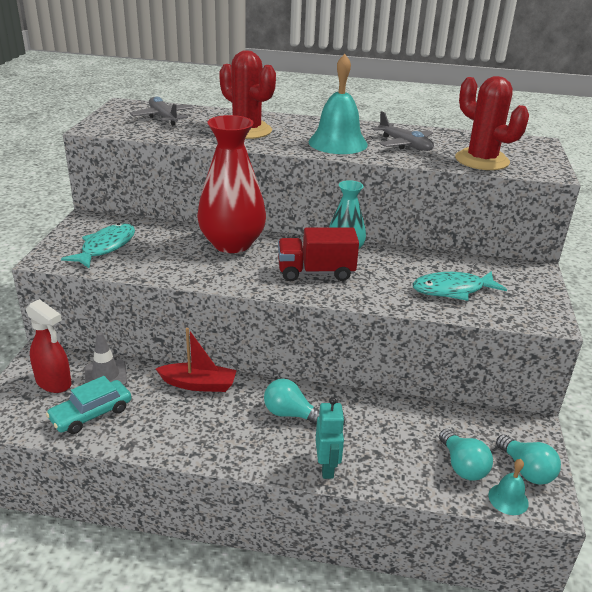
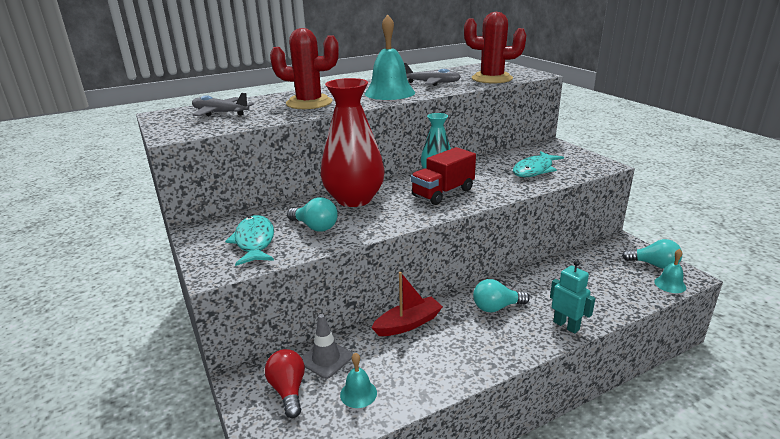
camera: 35 degrees left, 5 degrees down
(54, 383) = (288, 390): red spray bottle -> red light bulb
(91, 414) = (358, 393): turquoise car -> turquoise bell
(462, 466) = (626, 280): turquoise light bulb -> turquoise light bulb (315, 227)

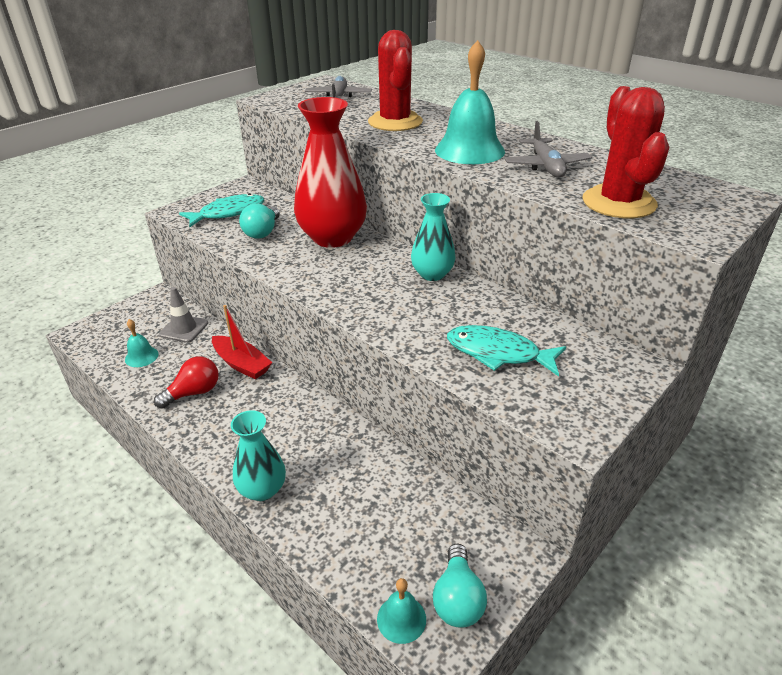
camera: 70 degrees right, 10 degrees up
(288, 390) = (144, 321): red light bulb -> red light bulb (194, 393)
(443, 193) = (374, 288): red truck -> none
(496, 307) = (286, 423): turquoise light bulb -> none
(566, 325) = (262, 489): turquoise robot -> turquoise vase

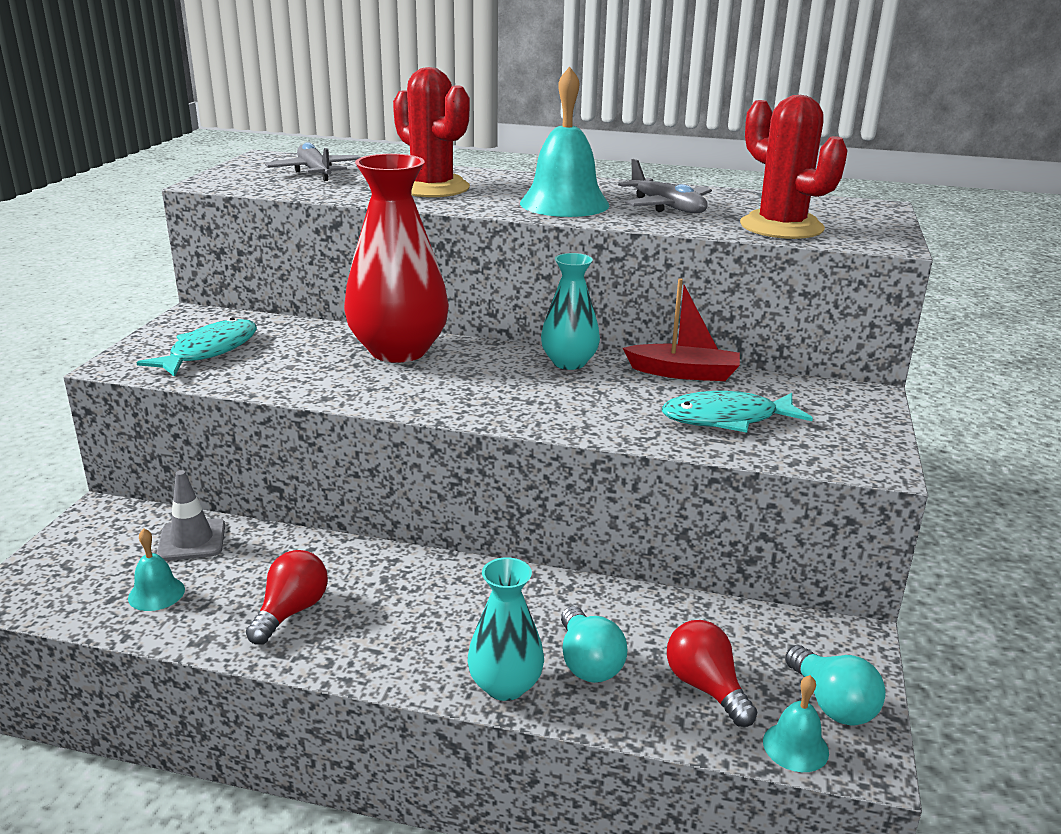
camera: 30 degrees left, 10 degrees down
(242, 364) = (329, 557): red boat -> red boat (684, 373)
(262, 232) = (291, 363): turquoise light bulb -> turquoise light bulb (588, 662)
(381, 546) = (706, 687): none -> red light bulb

